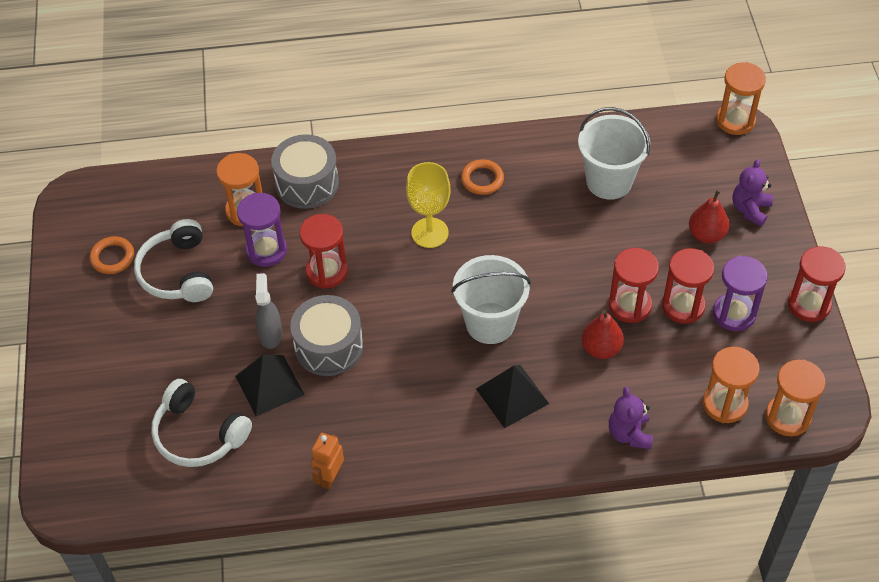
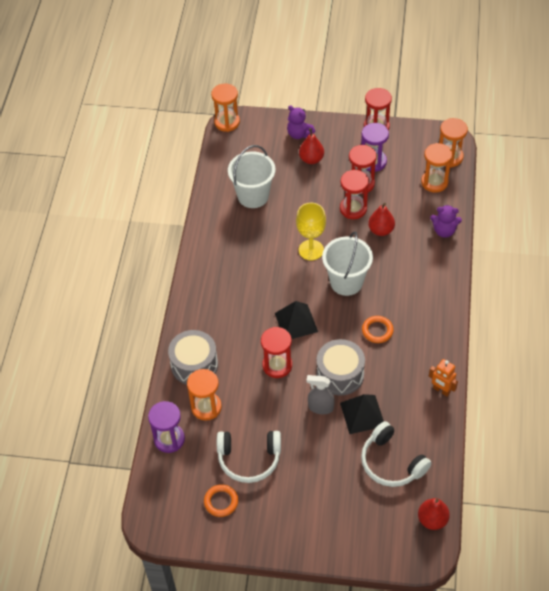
camera: 75 degrees left, 0 degrees up
(117, 499) = (432, 520): none -> red pear
(198, 434) = (391, 463): white headphones -> white headphones turned 90 degrees clockwise
(266, 250) = (247, 399): purple hourglass -> purple hourglass (169, 439)
(430, 233) = (263, 300): yellow goblet -> yellow goblet (311, 250)
(482, 179) = (227, 262): orange ring -> orange ring (377, 331)
(512, 396) = (404, 282): black pyramid -> black pyramid (296, 322)

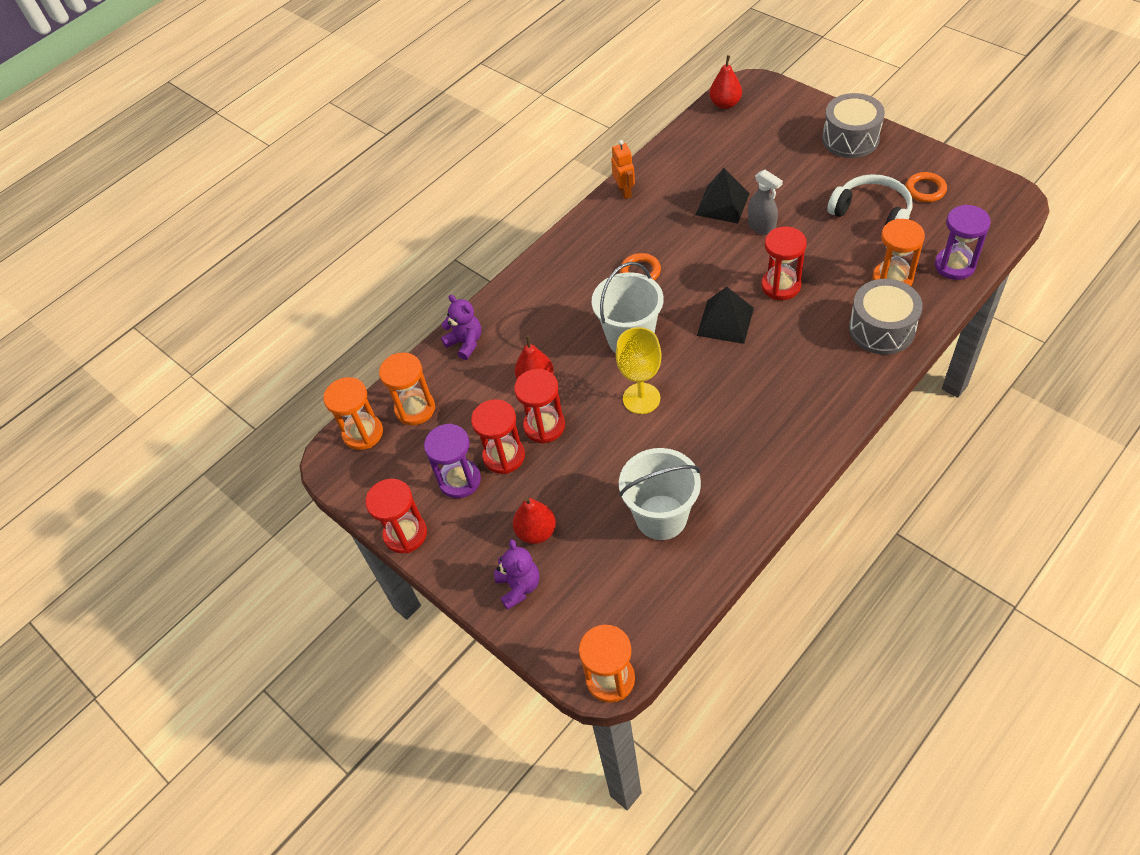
camera: 140 degrees left, 0 degrees up
(340, 374) = (716, 248): grey drum -> grey drum (850, 139)
(391, 463) = (727, 155): white headphones -> none

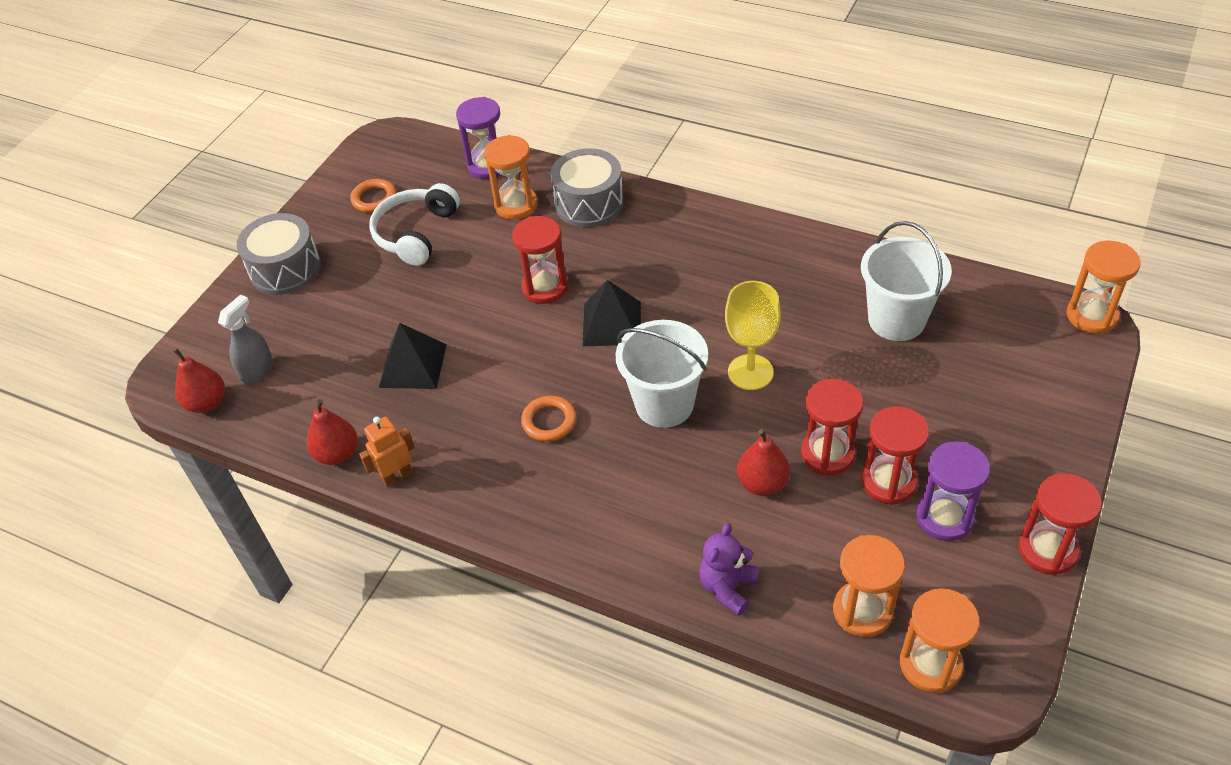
camera: 110 degrees left, 5 degrees down
(519, 587) = (1044, 415): purple teddy bear -> none
(536, 532) = (971, 419): red pear -> red pear (337, 454)
(761, 227) = (450, 321): grey spray bottle -> grey spray bottle (258, 371)

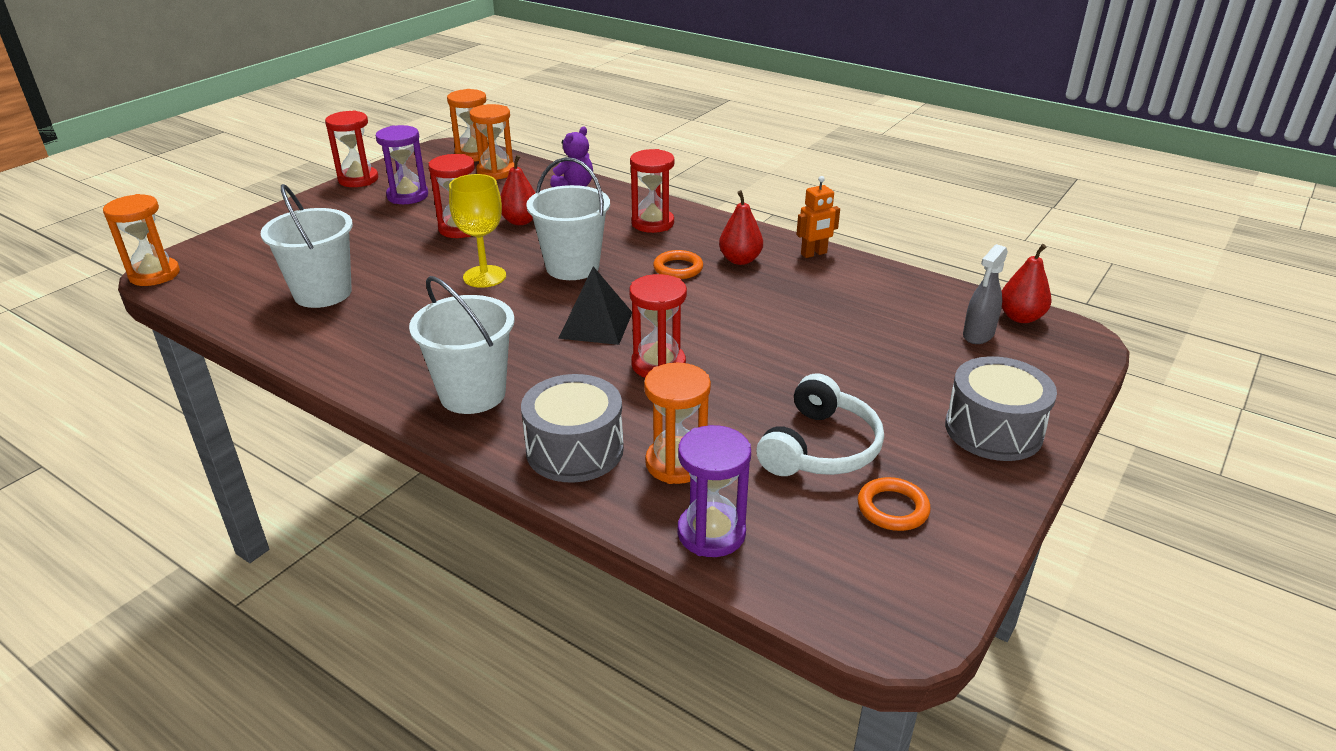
camera: 175 degrees left, 15 degrees down
(337, 454) = (871, 271): red pear -> red pear (740, 260)
(413, 365) = (808, 319): black pyramid -> none
(685, 234) = (472, 394): none -> white bucket
(888, 482) = (429, 213): red hourglass -> red hourglass (652, 223)

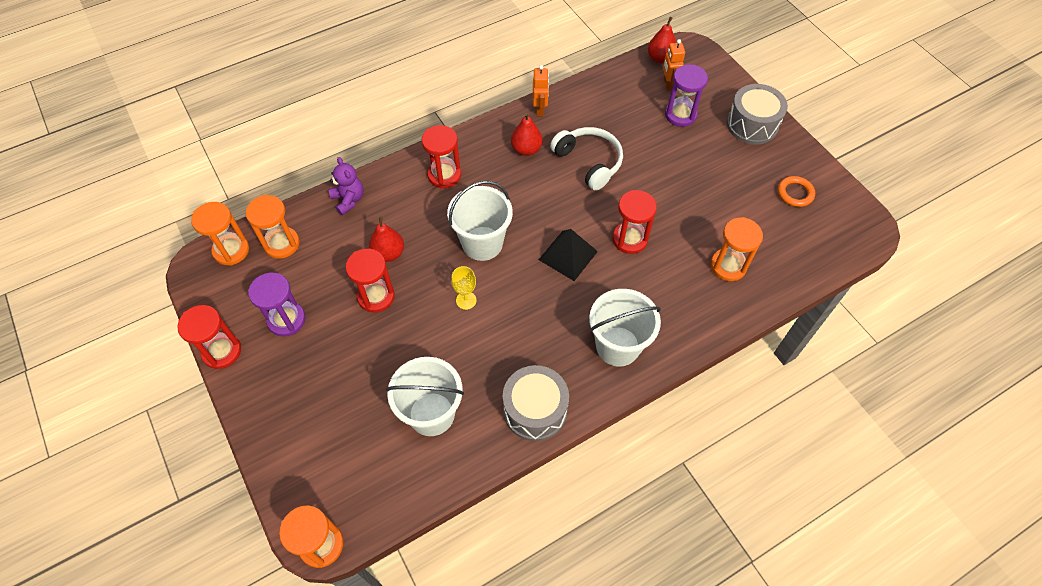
camera: 65 degrees left, 25 degrees up
(484, 276) = (466, 300): yellow goblet -> yellow goblet, size x0.61
(575, 450) = (697, 309): grey drum -> grey drum (535, 410)
(678, 268) = (519, 186): orange ring -> none
(711, 533) = (788, 272): purple hourglass -> purple hourglass (680, 115)
(820, 448) = (739, 199): white headphones -> white headphones (589, 162)
(978, 335) = (668, 84): grey spray bottle -> orange robot

